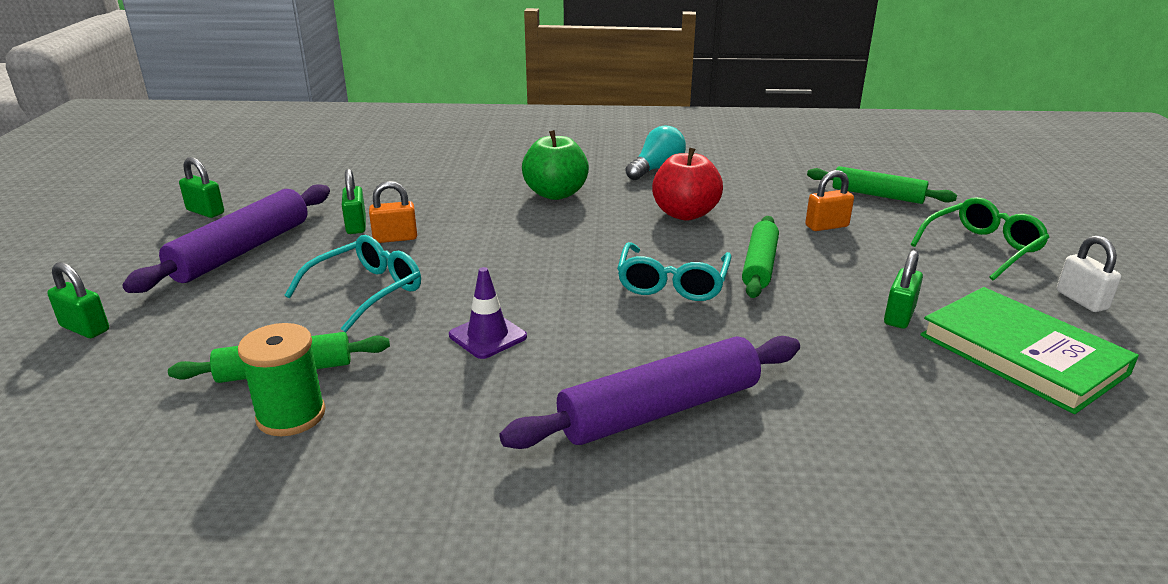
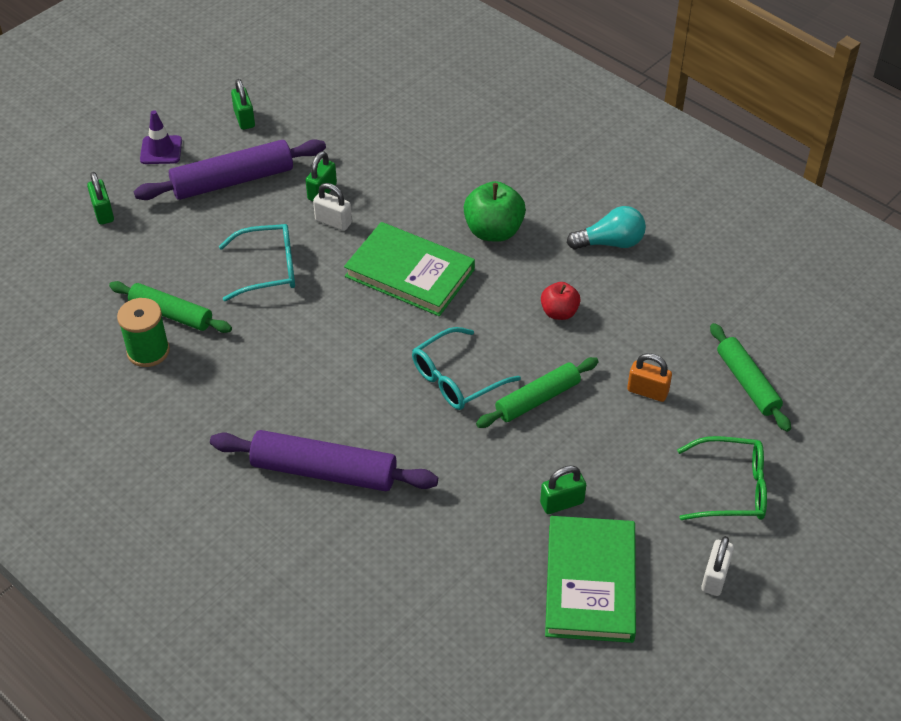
camera: 40 degrees right, 20 degrees up
(395, 238) = (333, 222): orange padlock -> white padlock
(487, 336) = (296, 354): purple traffic cone -> purple traffic cone (161, 150)
(520, 240) = (410, 273): none -> green book
(685, 214) = (559, 312): red apple -> red apple, size x0.61

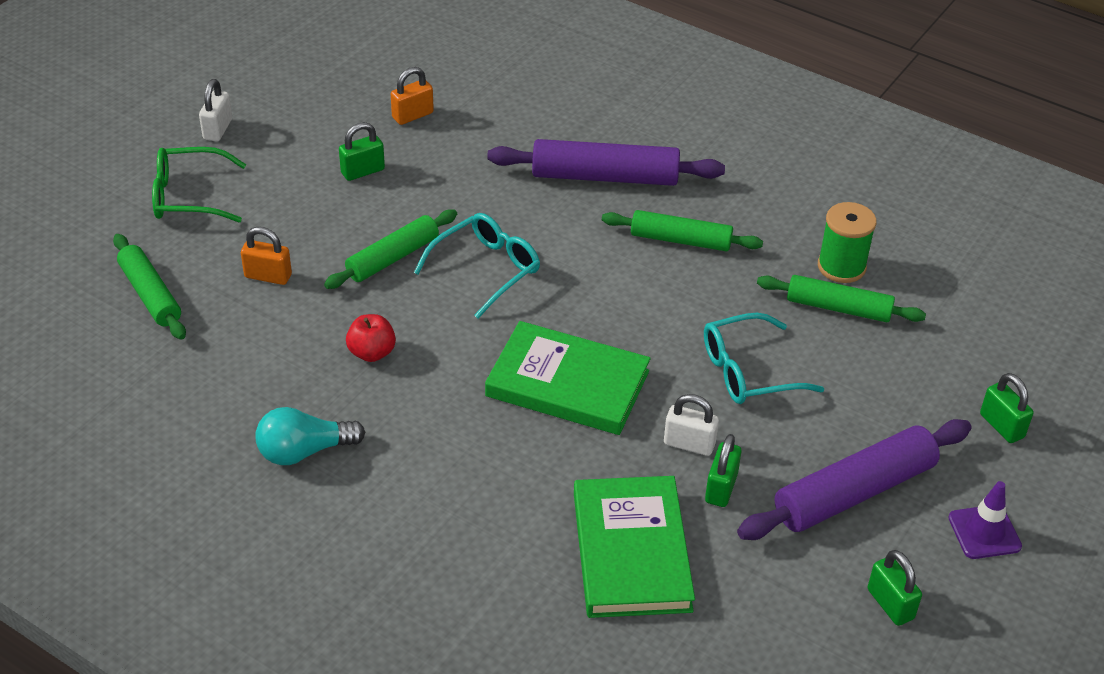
camera: 170 degrees right, 5 degrees down
(277, 392) = (680, 240): none -> green rolling pin
(493, 231) = (467, 452): green apple -> none
(506, 576) = (412, 115): none -> orange padlock
(590, 582) = (334, 117): green book -> green book (631, 551)

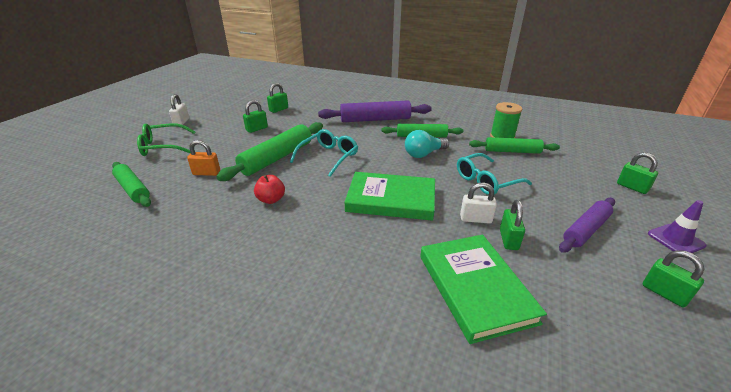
camera: 10 degrees left, 10 degrees down
(304, 451) = (231, 259): turquoise light bulb -> turquoise light bulb (424, 154)
(392, 258) = (277, 158): green rolling pin -> green rolling pin, size x1.51
(412, 115) = (278, 109): orange padlock -> green padlock
(854, 492) = (585, 230): purple rolling pin -> purple rolling pin, size x0.66

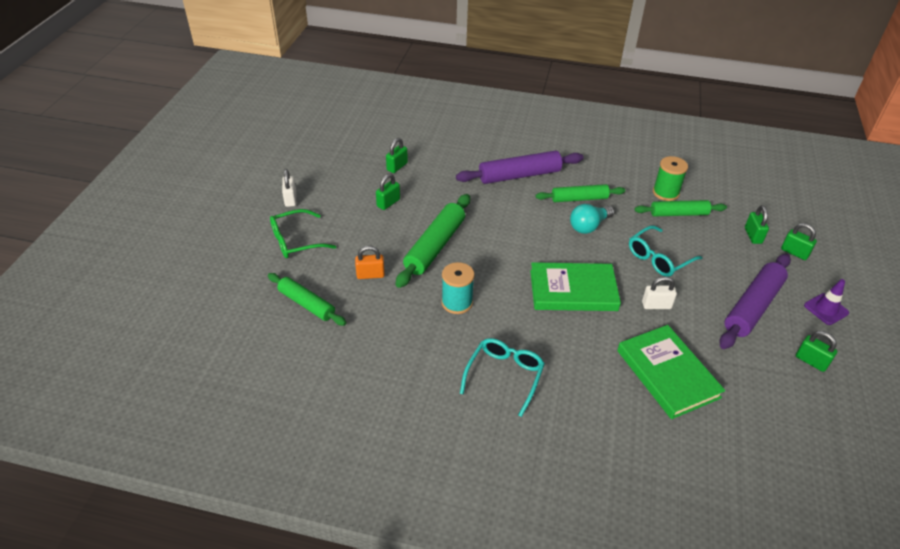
camera: 10 degrees left, 10 degrees up
(271, 199) = (457, 303): red apple -> turquoise spool
(329, 157) = (490, 239): turquoise glasses -> turquoise glasses (504, 376)
(508, 239) = (688, 324): green padlock -> green padlock (753, 235)
(585, 230) = (752, 307): purple rolling pin -> purple rolling pin, size x1.51

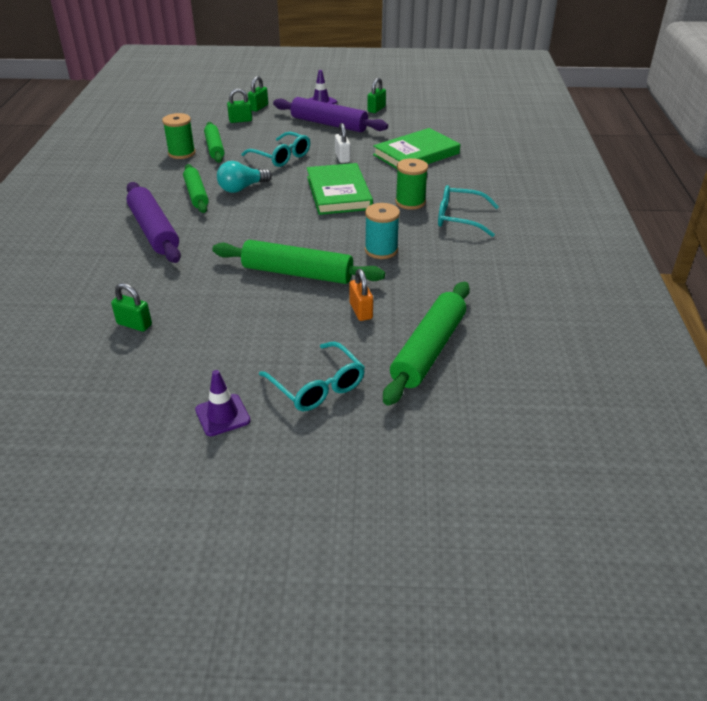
camera: 100 degrees left, 5 degrees down
(290, 199) = (222, 415): white padlock -> purple traffic cone
(295, 241) = (317, 386): green glasses -> turquoise glasses
(307, 304) = (428, 350): green rolling pin -> green rolling pin, size x1.51
(388, 203) = (220, 319): green padlock -> none
(545, 342) = (410, 202): none -> green spool
(589, 226) = (242, 188): turquoise light bulb -> turquoise light bulb turned 105 degrees clockwise

